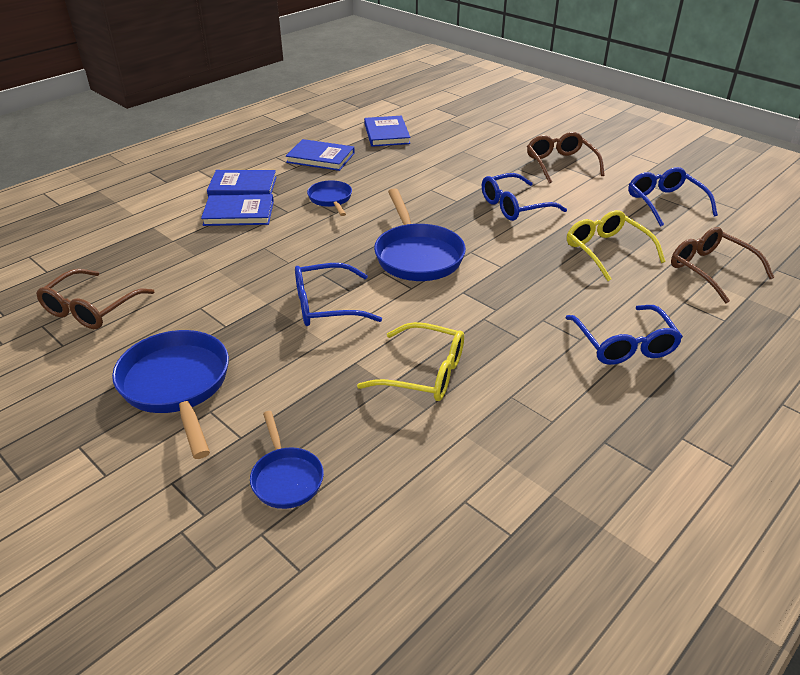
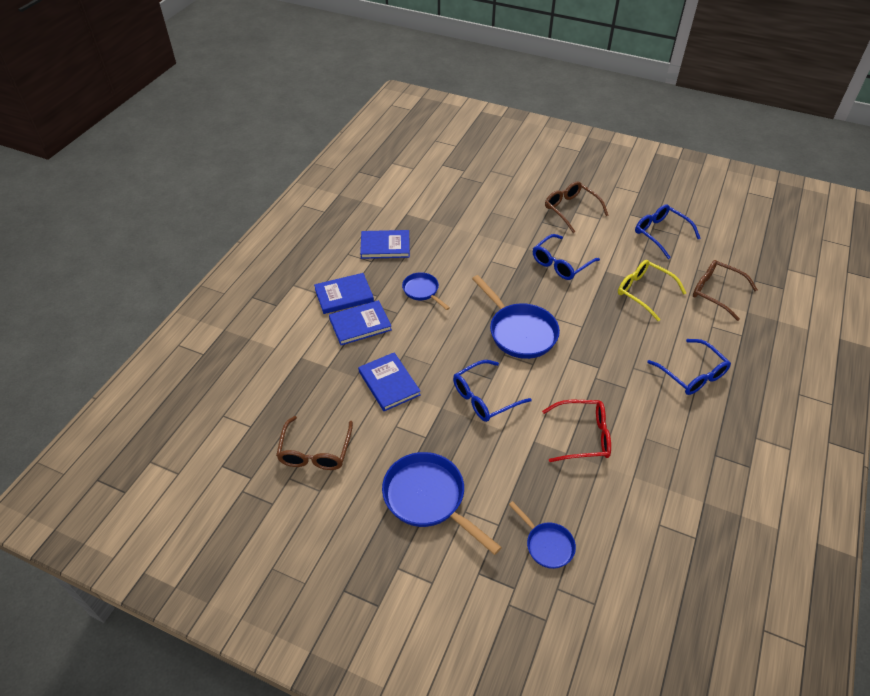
camera: 20 degrees left, 10 degrees up
(386, 134) = (421, 205): blue book -> blue book (389, 383)
(424, 373) = (583, 436): yellow glasses -> red glasses

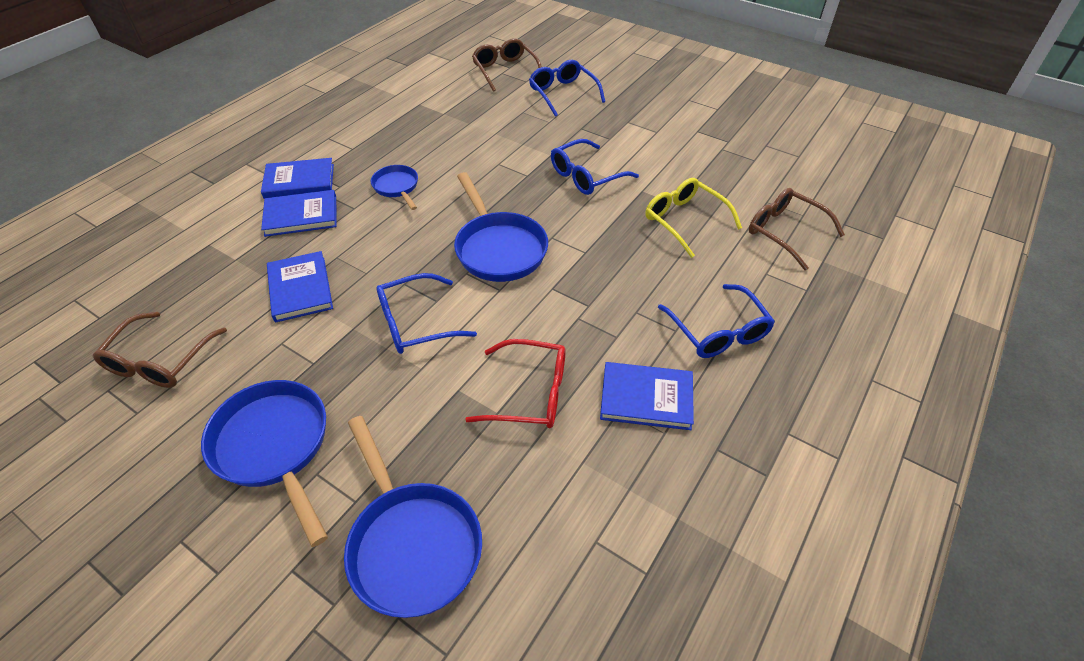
camera: 10 degrees right, 0 degrees up
(385, 246) = (376, 135): blue book -> blue book (646, 398)
(547, 545) = (412, 544): blue pan -> blue pan, size x1.78
(571, 210) = (623, 119): brown glasses -> brown glasses (505, 71)
(660, 234) = (730, 156): blue glasses -> blue glasses (563, 94)

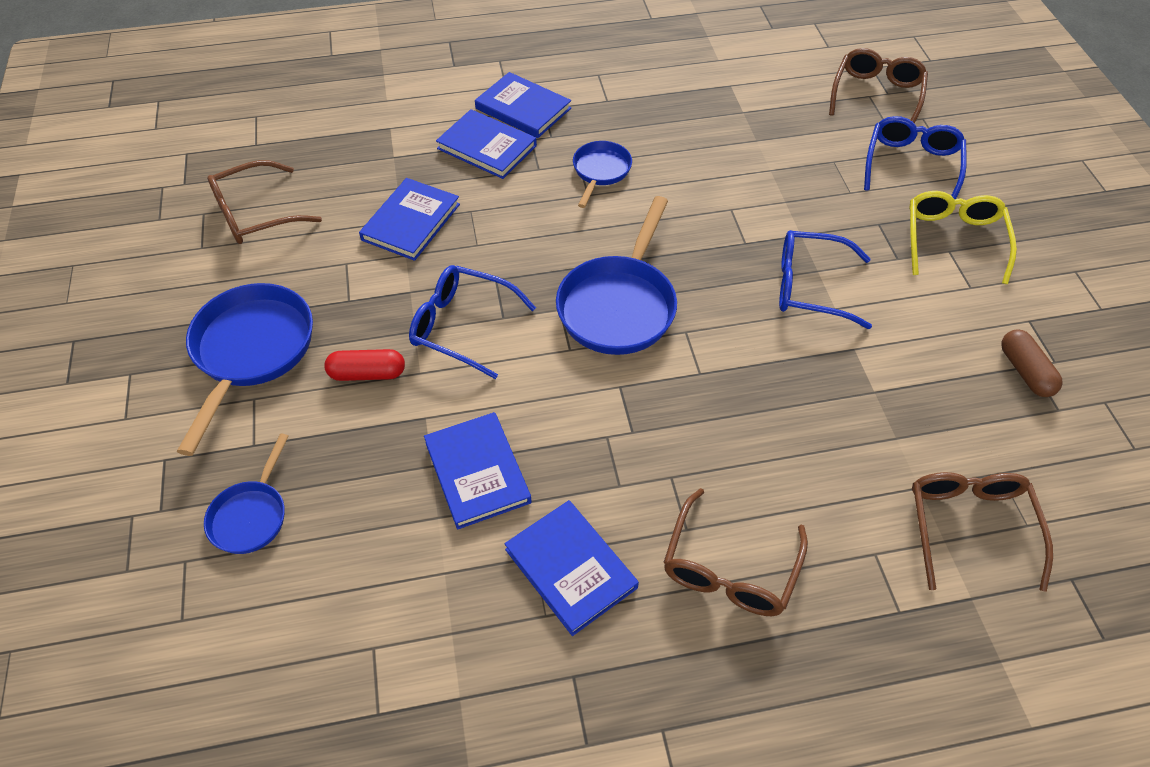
camera: 45 degrees right, 5 degrees up
(385, 395) = (367, 373): none -> red capsule
(412, 544) = (251, 516): blue pan -> blue pan, size x0.56
(530, 393) = (477, 472): red glasses -> blue book
(684, 221) = (858, 419): yellow glasses -> yellow glasses (953, 240)
(718, 331) = (729, 568): blue glasses -> brown glasses
(722, 153) = (1025, 371): none -> brown capsule

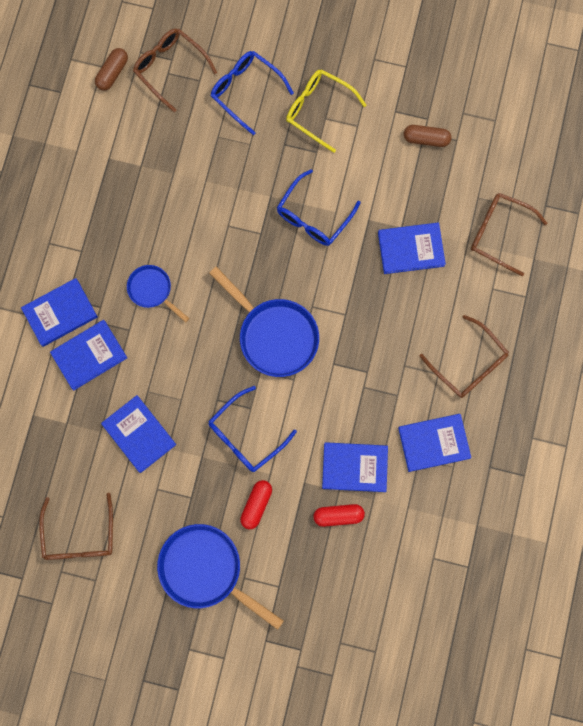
camera: 65 degrees left, 25 degrees up
(251, 516) = (327, 600): blue pan -> none
(392, 479) = (338, 515): none -> red capsule
(828, 56) = (112, 73): none -> brown capsule
(852, 416) = (411, 249): none -> blue book

